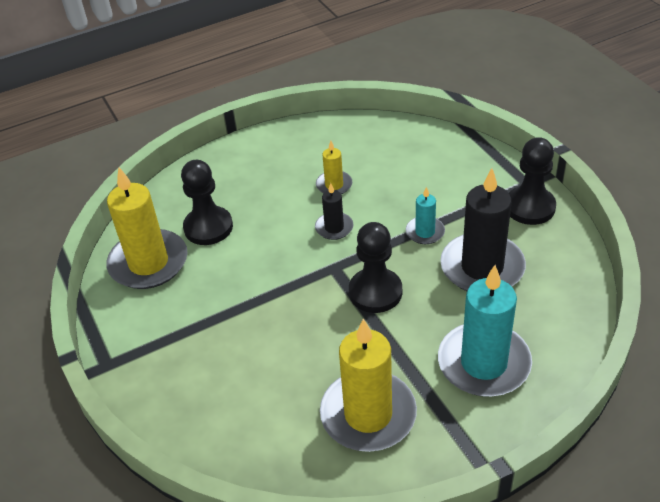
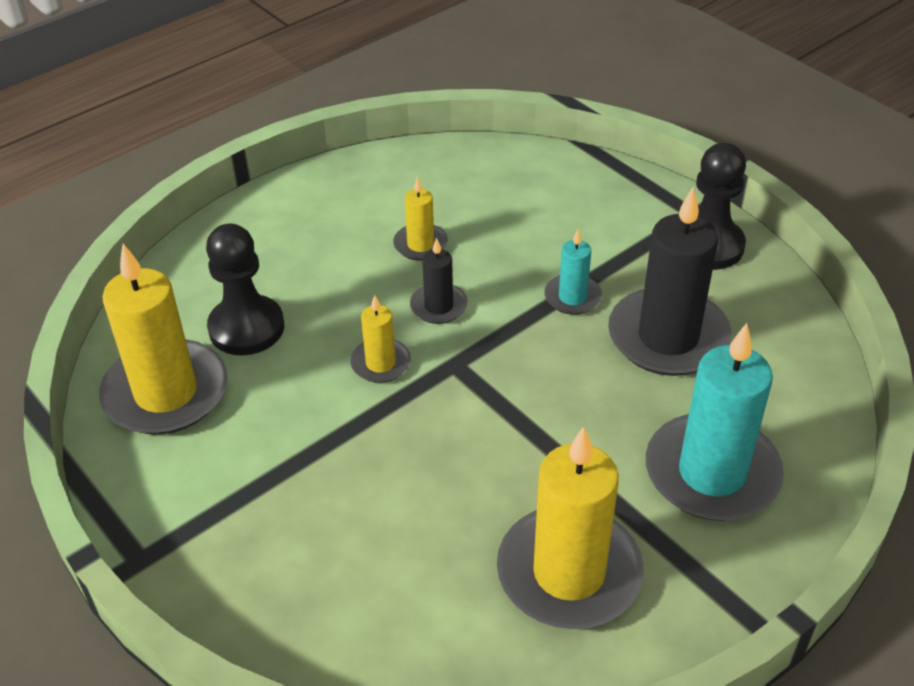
camera: 15 degrees left, 0 degrees up
(286, 261) = (380, 363): none -> yellow candle
(375, 292) = (526, 392): black pawn -> none

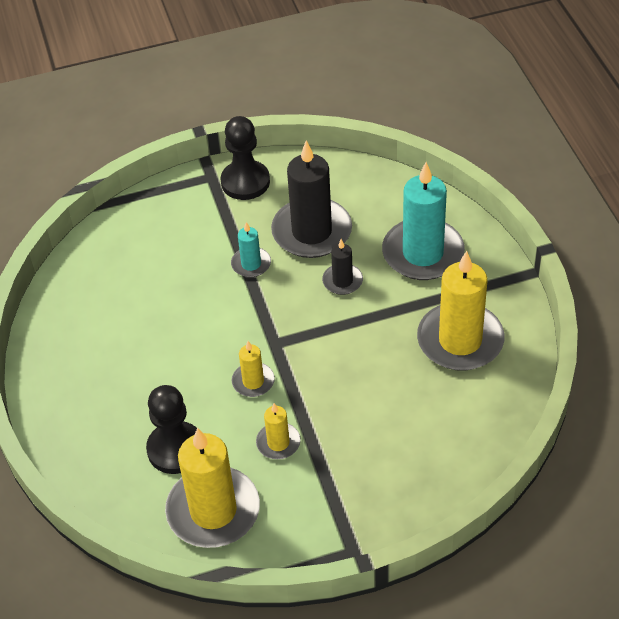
camera: 65 degrees left, 5 degrees up
(420, 244) = (151, 327): yellow candle -> yellow candle (278, 443)
(438, 306) = (218, 335): black candle -> black candle (342, 281)

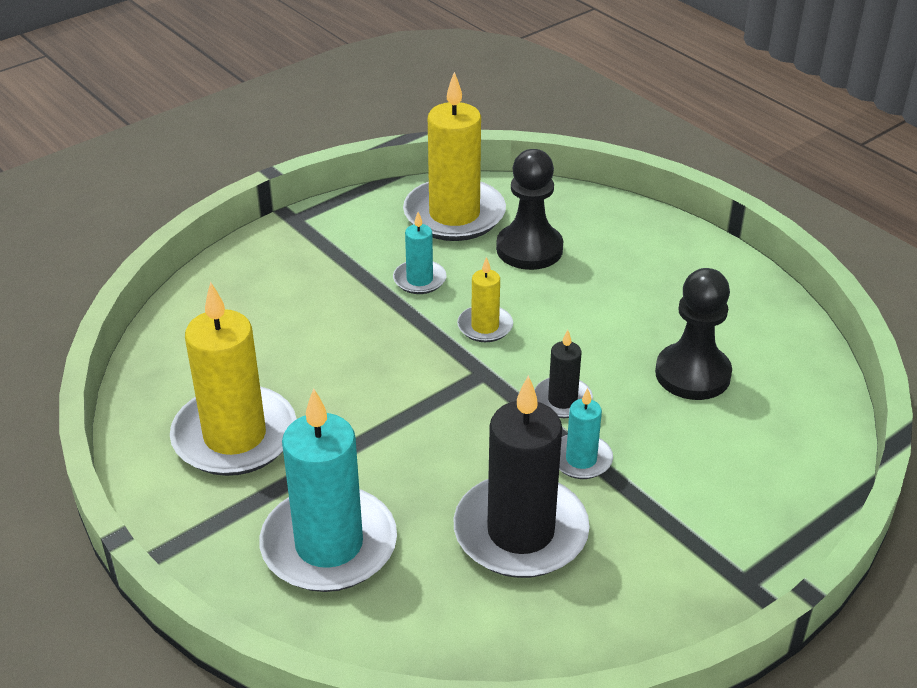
camera: 155 degrees right, 10 degrees down
(245, 182) = (682, 587): black pawn -> black pawn (692, 374)
(278, 443) = (419, 280): yellow candle -> turquoise candle
(342, 281) = (434, 471): black candle -> black candle (562, 400)

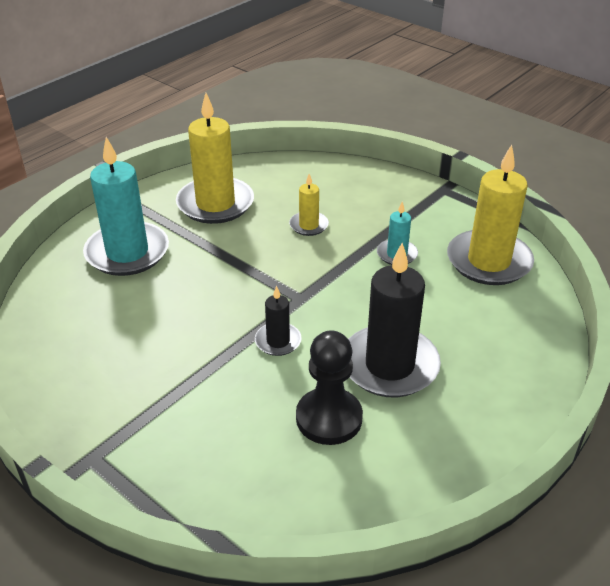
camera: 80 degrees right, 0 degrees up
(485, 326) = (353, 293): yellow candle -> yellow candle (308, 225)
(520, 532) = (140, 332): black candle -> black candle (389, 365)
(529, 249) = (462, 306): black pawn -> none
(581, 459) = (214, 356): turquoise candle -> none

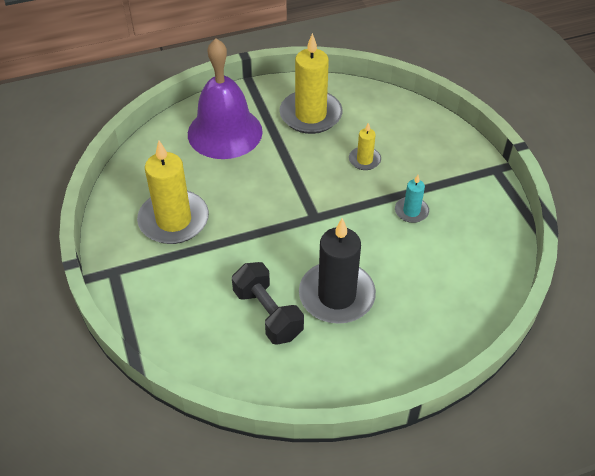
camera: 30 degrees right, 10 degrees up
(127, 252) = (225, 132): turquoise candle -> purple bell
(278, 341) = (276, 243): black candle -> none
(329, 418) = (268, 313): black pawn -> black dumbbell
(488, 261) = (478, 247): yellow candle -> yellow candle (174, 220)

